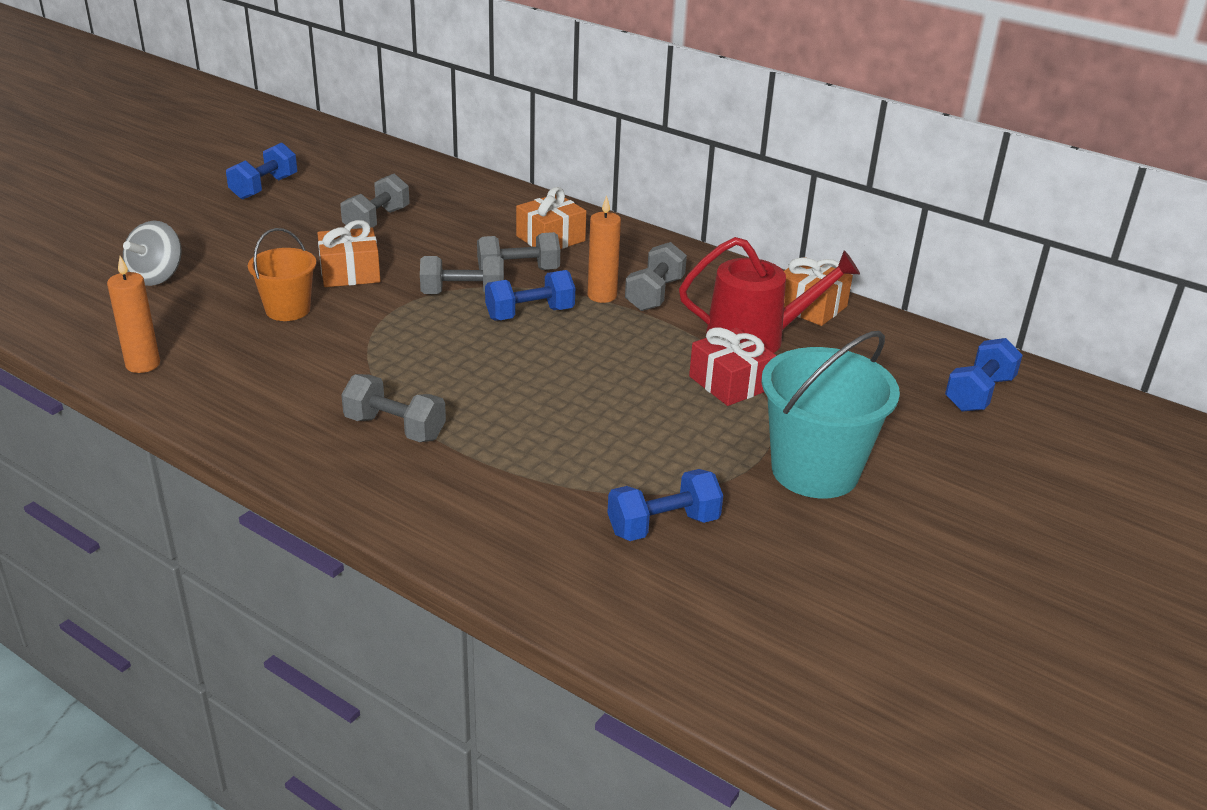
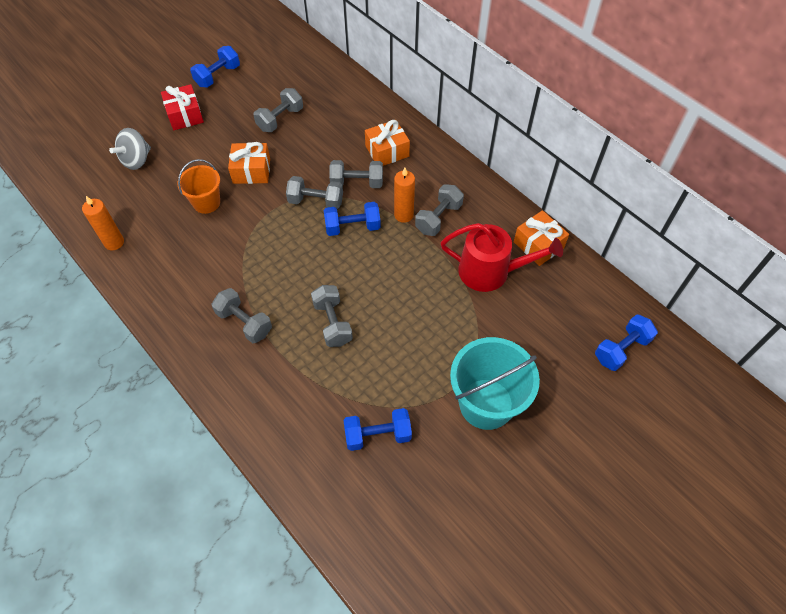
camera: 15 degrees right, 25 degrees up
(539, 413) = (332, 323): none -> grey dumbbell
(730, 383) = (460, 313): red gift -> red gift (185, 115)

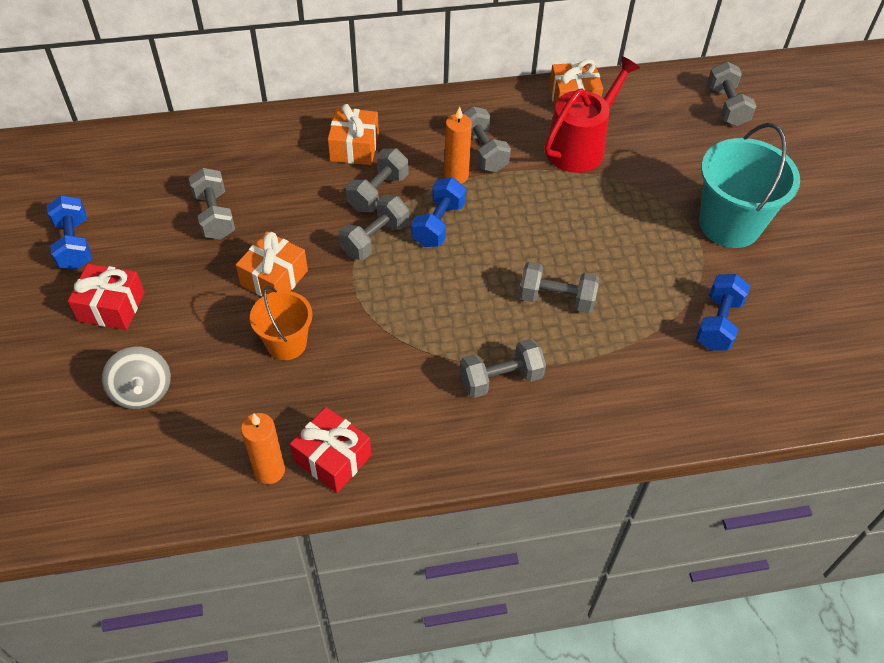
camera: 60 degrees left, 5 degrees down
(137, 267) = (332, 458): none -> red gift
(621, 349) = (726, 106): blue dumbbell -> grey dumbbell

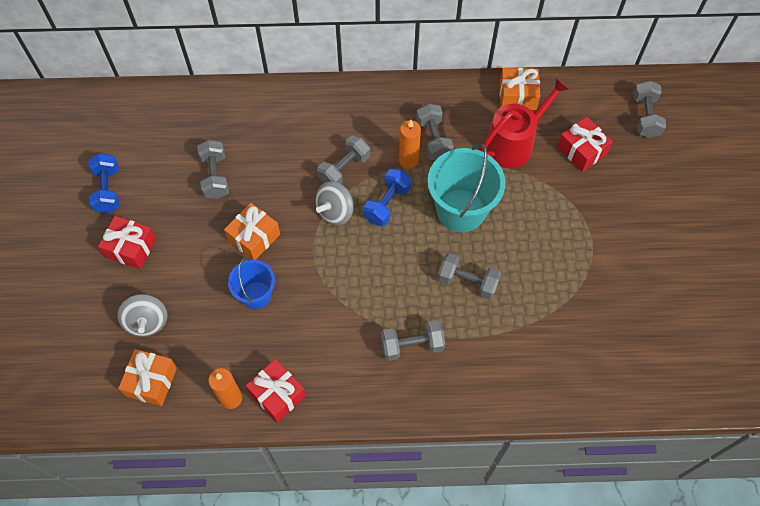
camera: 10 degrees right, 10 degrees up
(286, 343) = (256, 295): orange bucket -> blue bucket
(354, 147) = (331, 124): orange gift -> orange gift (151, 381)
(374, 239) = (335, 211): grey dumbbell -> grey spinning top
(662, 146) = (581, 150): none -> red gift
(718, 323) = (590, 319): blue dumbbell -> none
(729, 224) = (620, 231): turquoise bucket -> turquoise bucket (461, 210)

